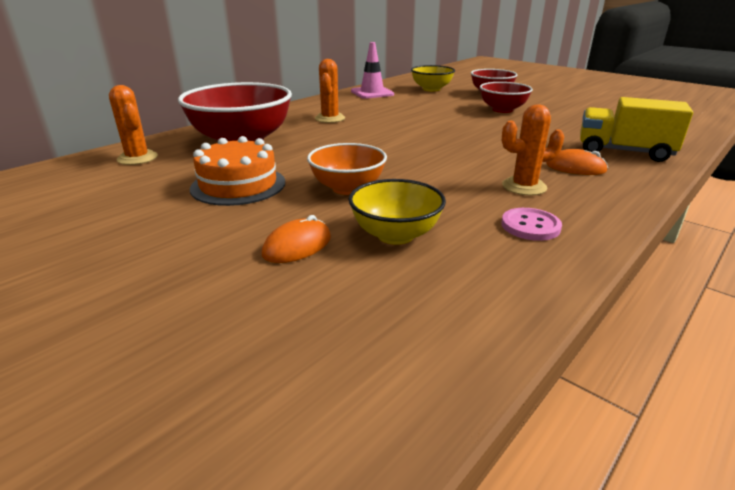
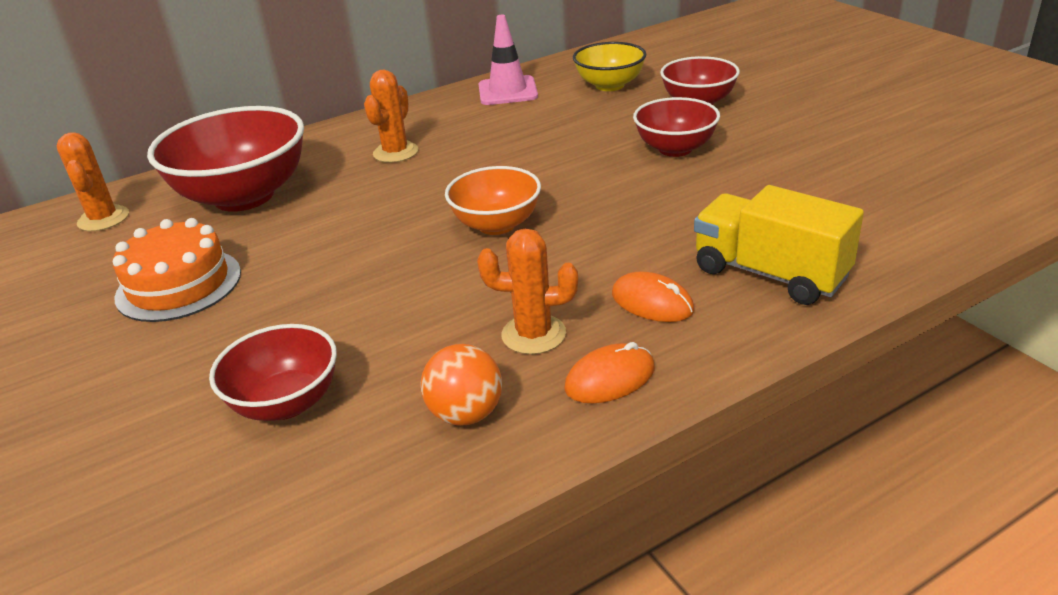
camera: 20 degrees right, 5 degrees up
(297, 246) = (164, 403): orange mouse -> orange mouse (610, 378)
(347, 188) = (300, 307): orange bowl -> orange bowl (496, 225)
(395, 235) = (286, 403): yellow bowl -> red bowl
(530, 226) = (466, 414): pink button -> orange ball

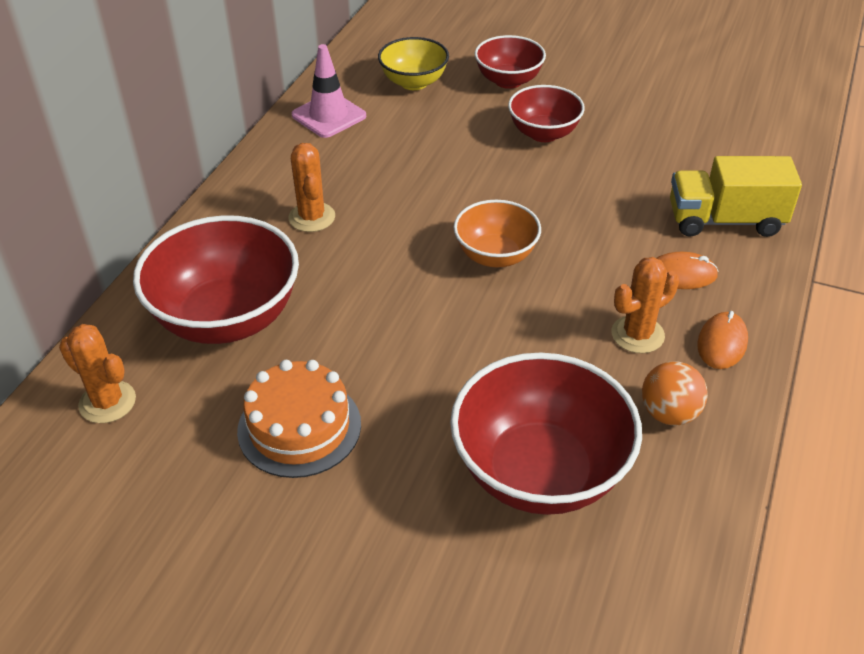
camera: 40 degrees left, 10 degrees up
(286, 403) = (540, 472): red bowl -> red bowl, size x1.72

